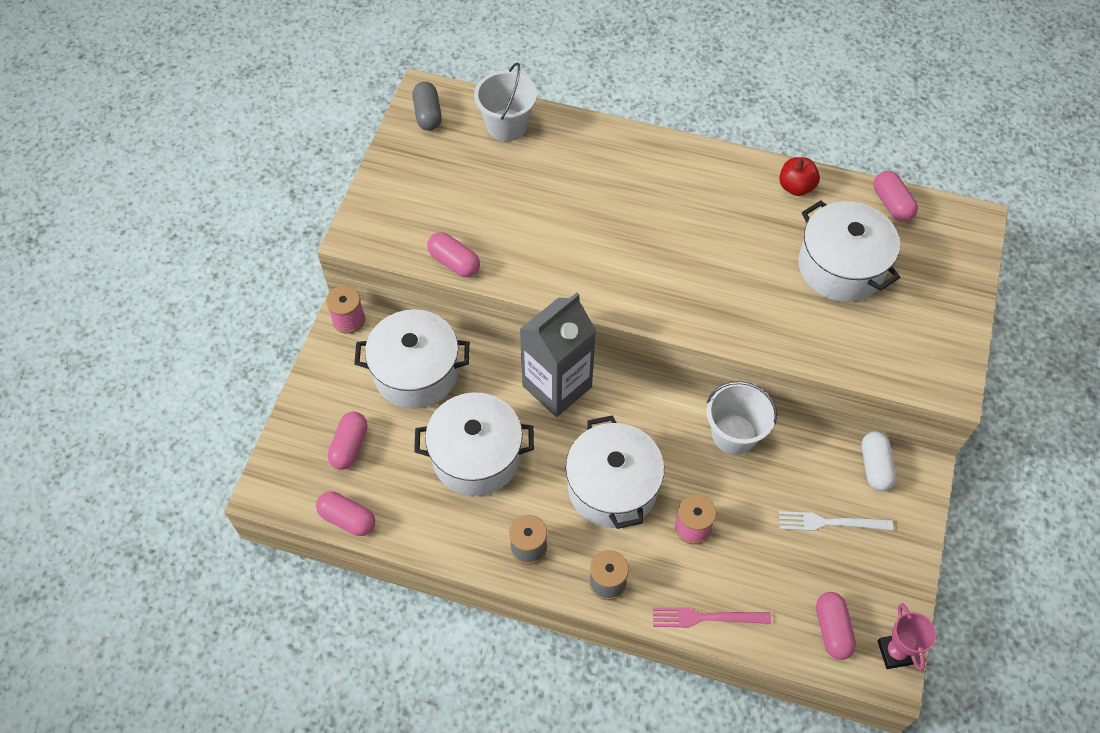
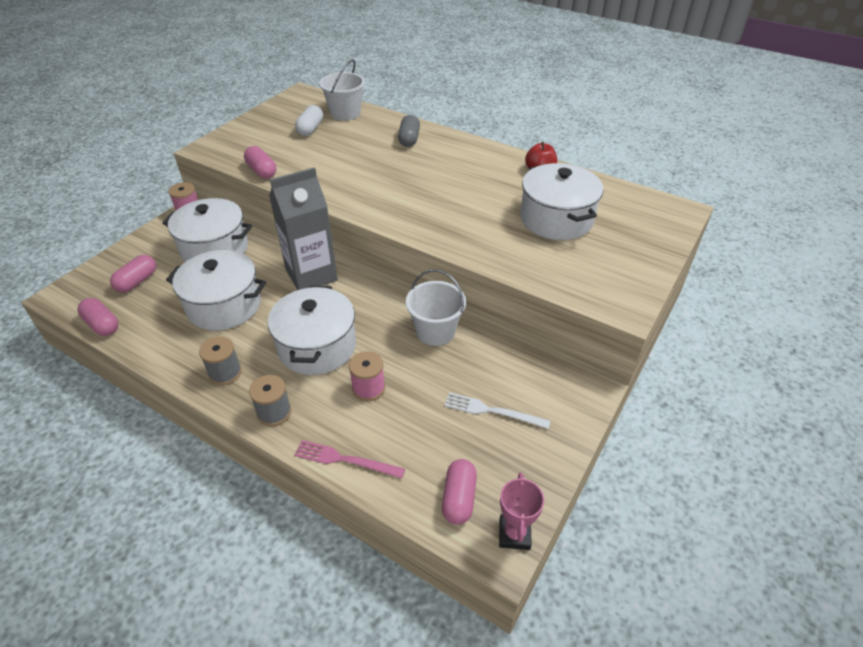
camera: 15 degrees right, 15 degrees down
(428, 114) = (296, 102): grey capsule -> grey capsule (409, 139)
(875, 467) = (549, 378): white capsule -> white capsule (310, 129)
(891, 204) = (613, 191): pink capsule -> none

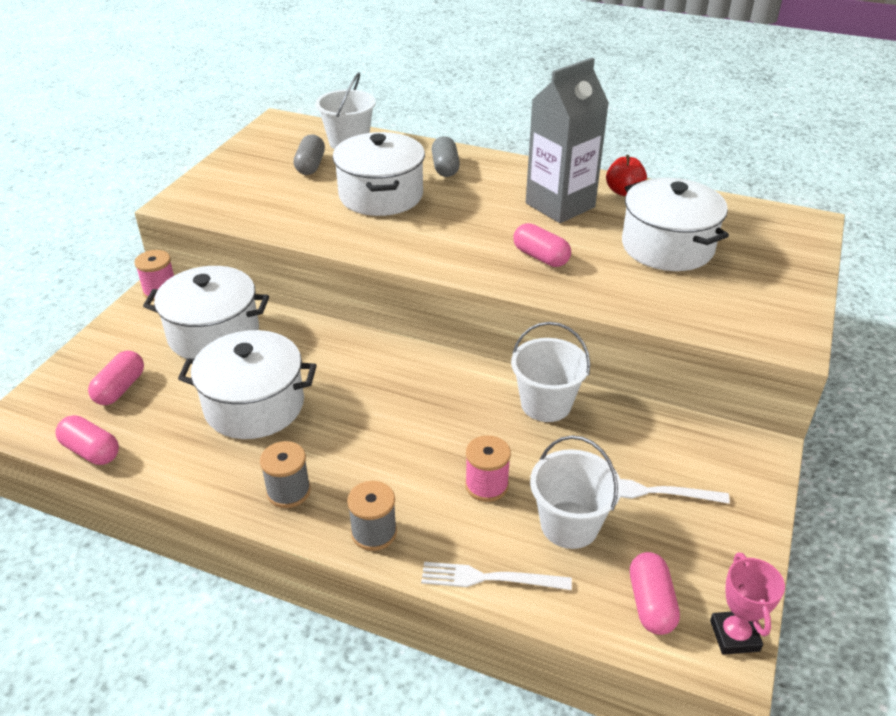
camera: 10 degrees left, 5 degrees down
(262, 171) = (267, 224): pink capsule -> pink capsule (541, 257)
(310, 129) = (310, 166): white capsule -> grey capsule
(311, 275) = (358, 353): grey carton -> grey carton (560, 205)
(317, 346) = (399, 442): white pot -> white pot (381, 195)
(345, 460) = (489, 578): pink fork -> white fork
(419, 428) = (569, 525): none -> white bucket

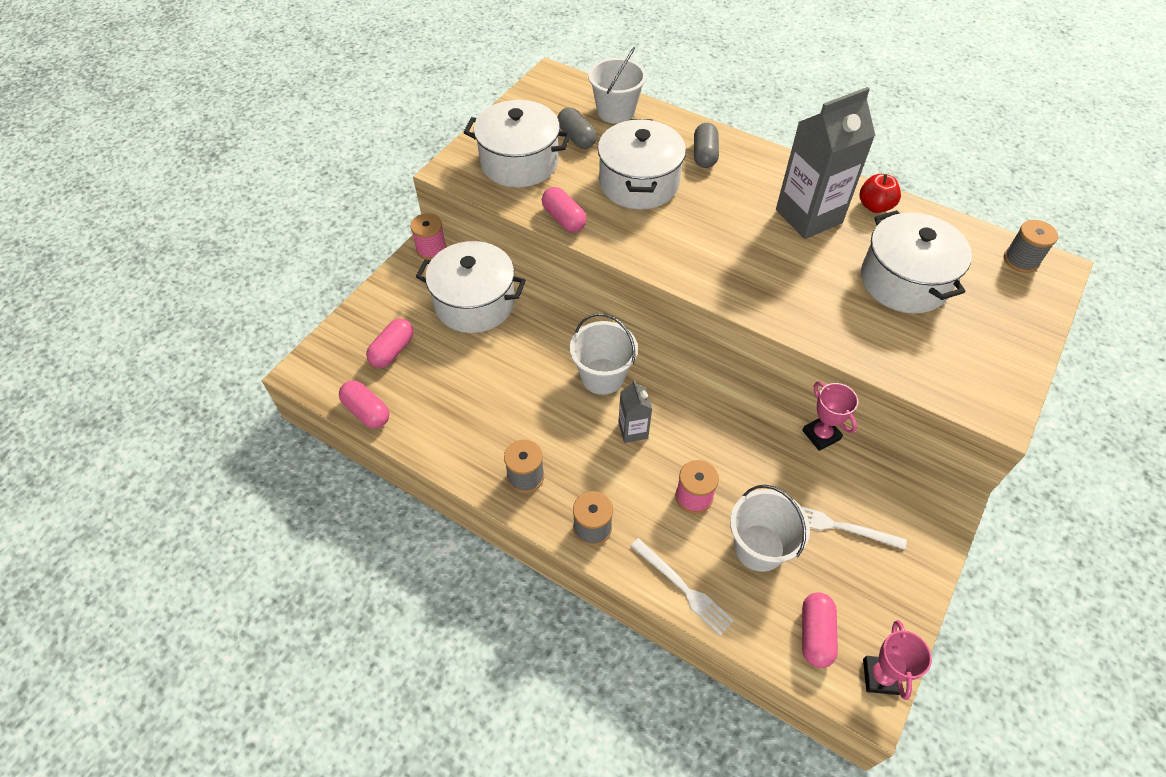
camera: 10 degrees right, 15 degrees up
(254, 405) = (504, 385): white pot -> white pot (519, 162)
(310, 166) = (576, 138): grey capsule -> grey capsule turned 45 degrees counterclockwise
(407, 430) = (633, 430): none -> grey carton
(489, 578) = (683, 588): white fork -> white fork turned 150 degrees counterclockwise
(541, 257) = (779, 278): pink capsule -> pink capsule (564, 219)
(546, 404) = (759, 421): white bucket -> white bucket (602, 376)
(614, 409) = (821, 435): none -> pink trophy
(776, 219) = (1021, 260): none -> grey spool

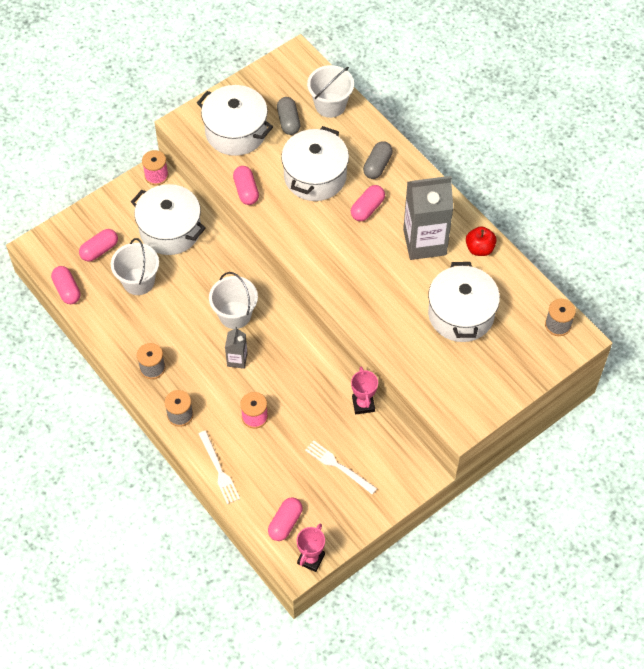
camera: 20 degrees right, 5 degrees up
(720, 199) = (367, 208): none -> pink capsule
(759, 548) = (279, 462): white bucket -> white bucket (138, 281)

